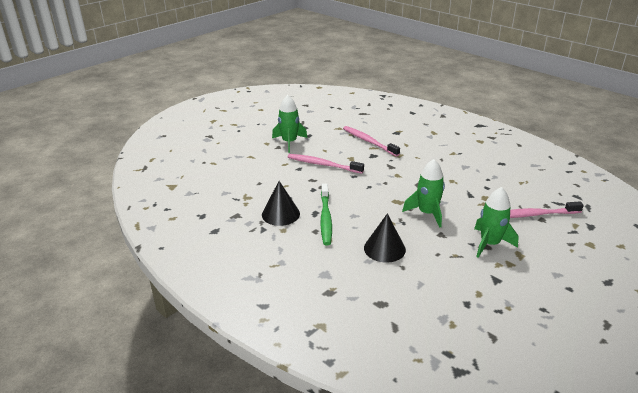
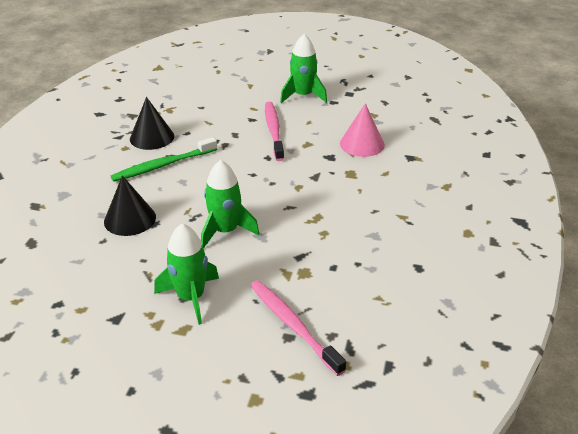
camera: 60 degrees right, 5 degrees up
(368, 141) = (362, 144): pink toothbrush -> pink cone

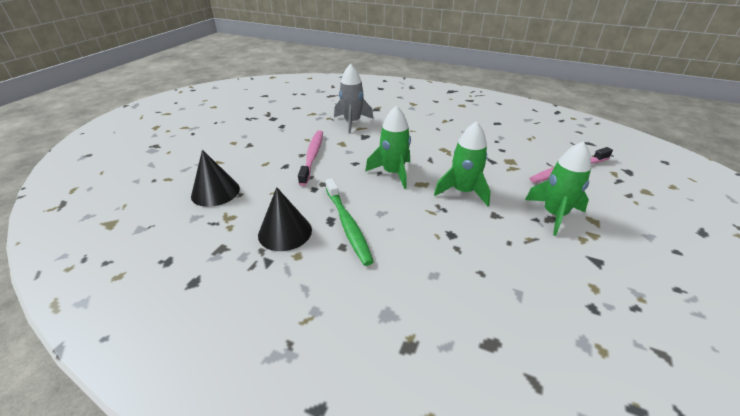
camera: 80 degrees left, 0 degrees up
(130, 219) = (443, 251): black cone -> black cone (215, 192)
(273, 130) = (312, 156): pink toothbrush -> pink toothbrush turned 90 degrees clockwise
(303, 96) = (261, 137): green rocket -> green rocket (393, 173)
(362, 144) = (352, 122): pink cone -> grey rocket

